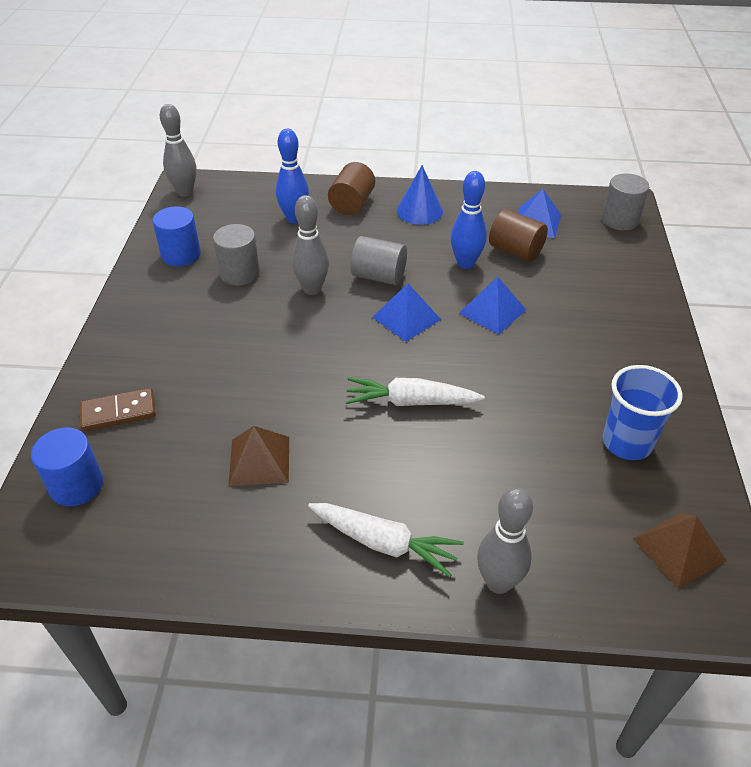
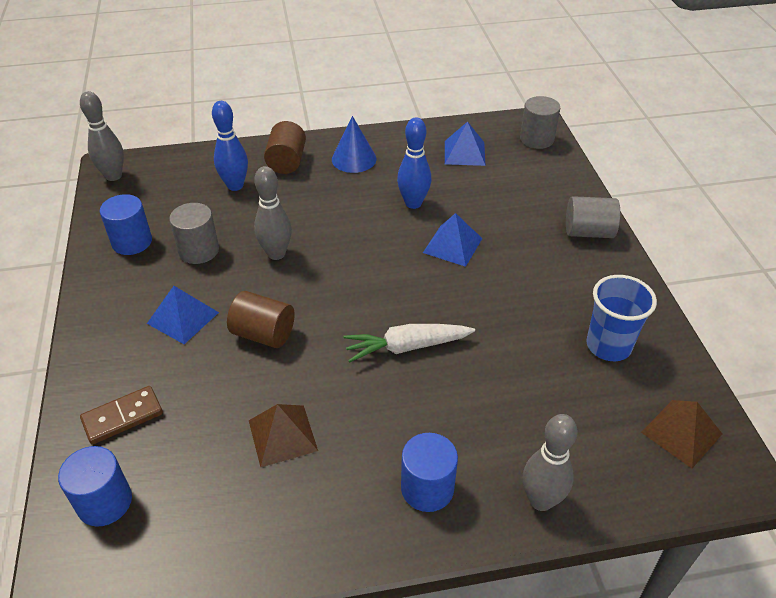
camera: 15 degrees left, 0 degrees up
(378, 276) = (336, 230): grey cylinder -> grey cylinder (588, 232)
(384, 543) = (427, 488): white carrot -> blue cylinder
(406, 318) = (376, 266): blue pyramid -> blue pyramid (183, 317)
(515, 251) = (454, 183): brown cylinder -> brown cylinder (263, 334)

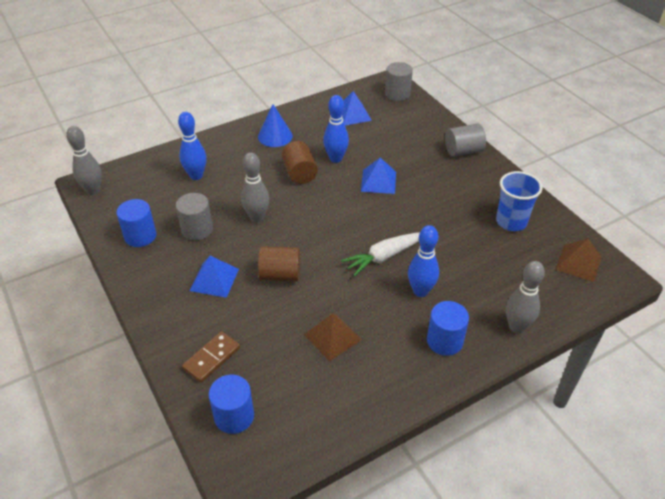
camera: 20 degrees left, 0 degrees up
(287, 162) = (225, 149): brown cylinder -> brown cylinder (300, 173)
(431, 408) = (420, 291): none -> blue bowling pin

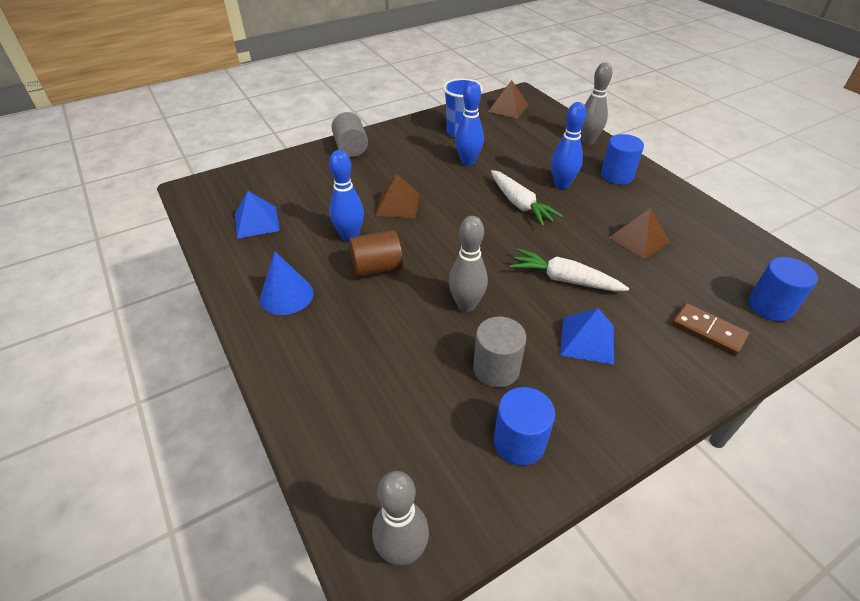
camera: 90 degrees left, 0 degrees up
(196, 176) = (371, 383): blue bowling pin -> blue bowling pin (468, 162)
(280, 275) = (564, 279): brown cylinder -> white carrot
(378, 181) = (398, 204): blue pyramid -> brown pyramid
(397, 94) = (224, 185): grey cylinder -> none

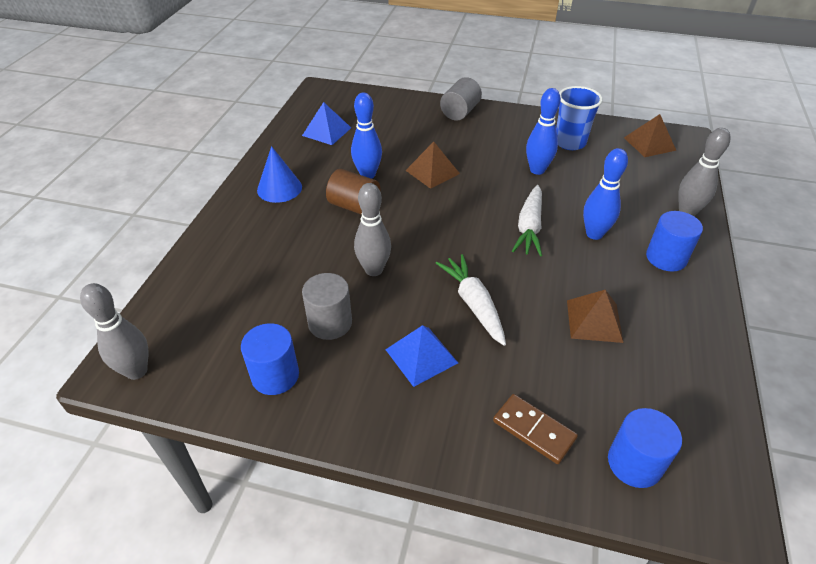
camera: 45 degrees right, 0 degrees up
(708, 331) = (533, 430): brown domino -> brown domino turned 45 degrees counterclockwise

